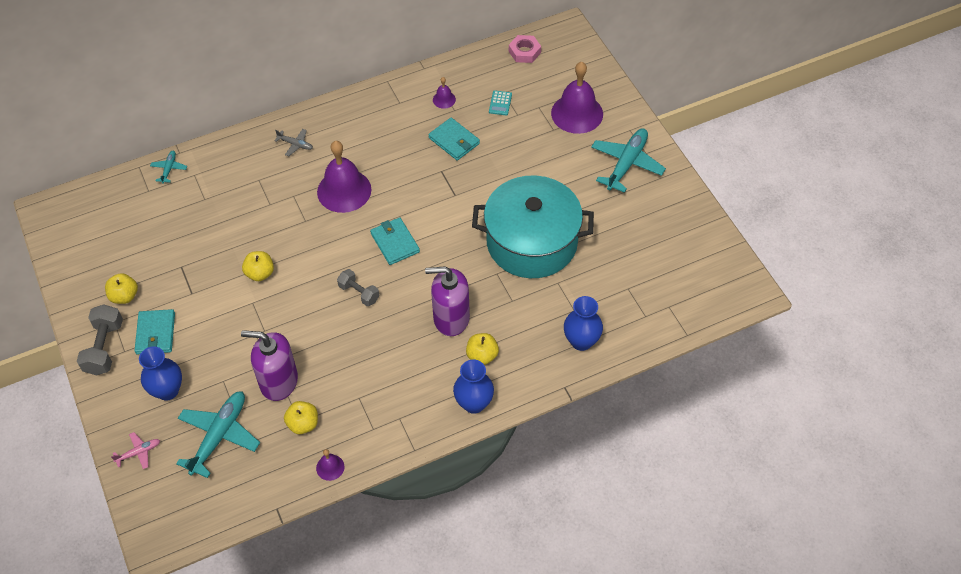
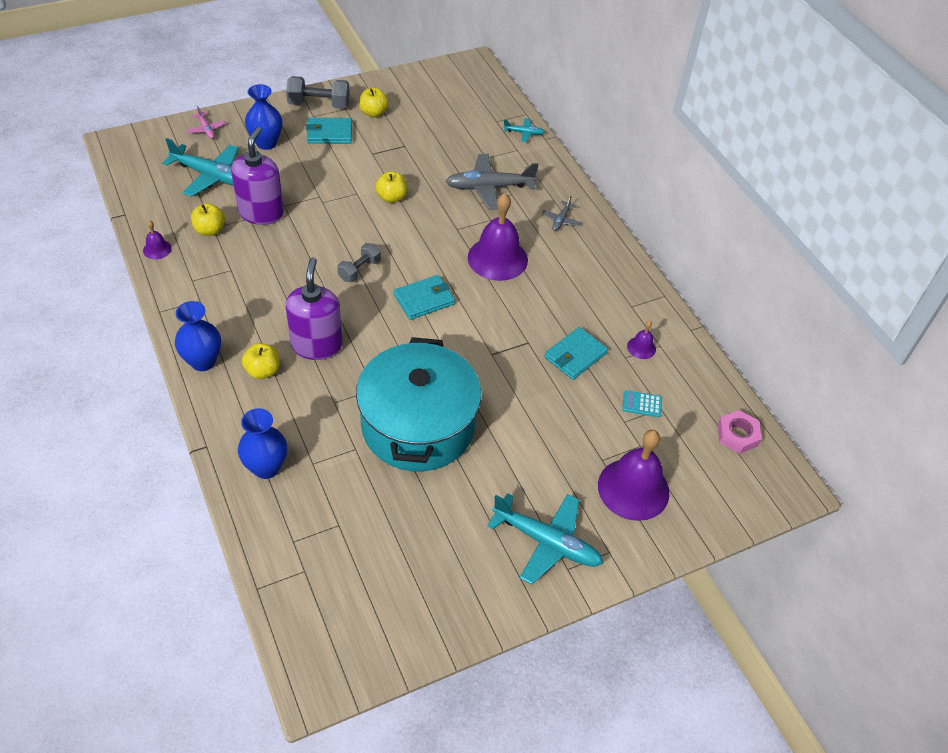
camera: 85 degrees right, 5 degrees down
(249, 196) = (489, 187): none -> grey plane

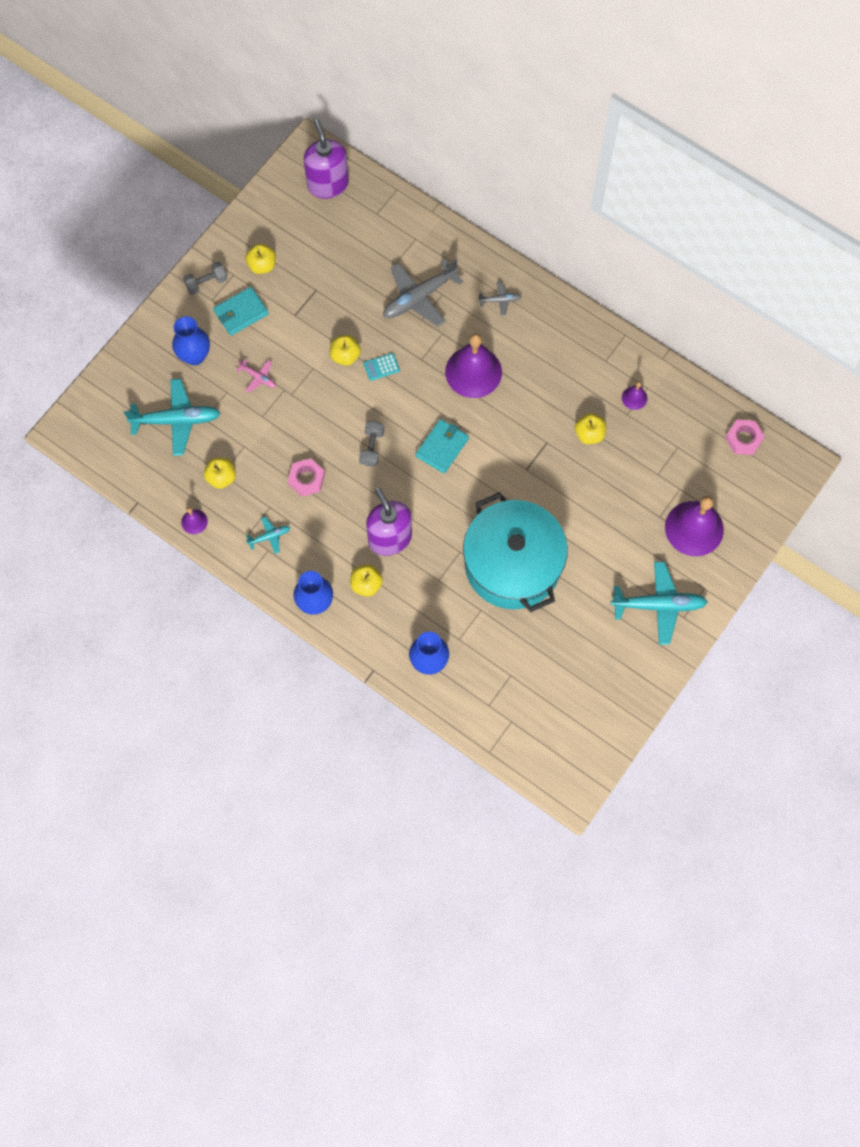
camera: 25 degrees left, 20 degrees up
(206, 129) = (130, 370): pink plane -> pink plane (258, 377)
(261, 213) = (249, 435): purple soap dispenser -> purple soap dispenser (328, 184)
(281, 265) = (306, 479): none -> pink nut
(319, 104) = (206, 283): grey dumbbell -> grey dumbbell, size x0.66
(523, 133) = (409, 215): turquoise plane -> turquoise plane (269, 537)
(561, 220) = (500, 300): grey plane -> grey plane turned 90 degrees counterclockwise
(575, 355) = (589, 434): turquoise wallet -> yellow apple
(642, 404) = (662, 451): turquoise calculator -> turquoise calculator (381, 367)

